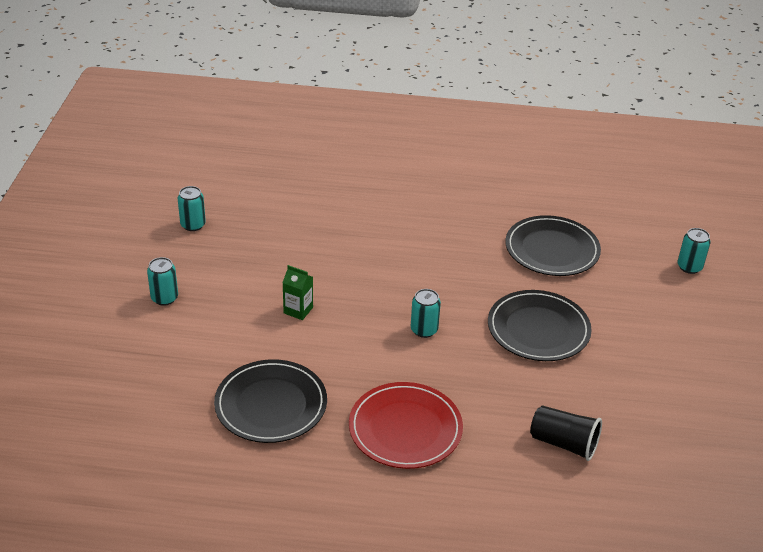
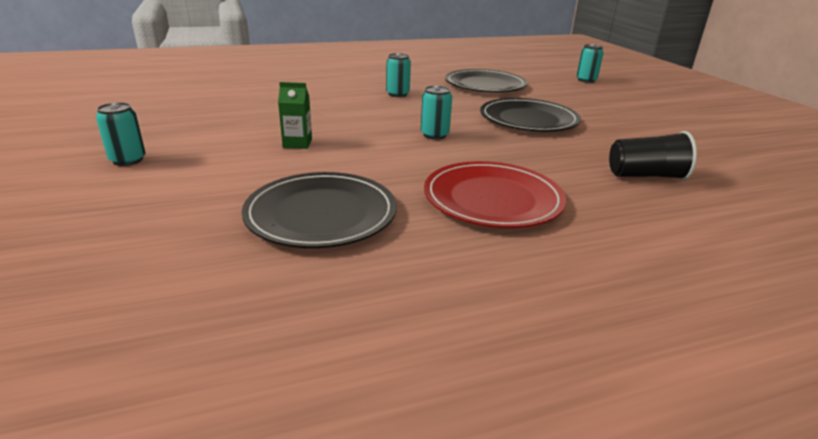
camera: 25 degrees left, 10 degrees down
(193, 225) = (142, 112): turquoise can -> turquoise can (397, 94)

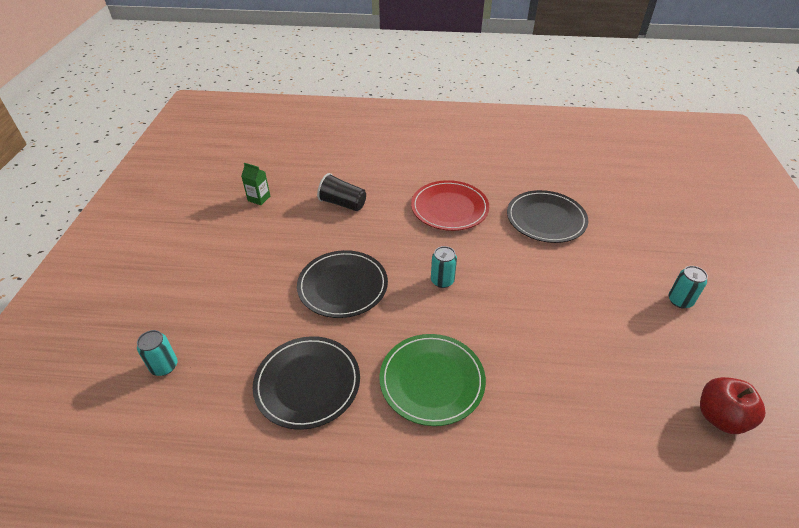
camera: 155 degrees left, 15 degrees up
(148, 106) = (720, 417): none -> red apple
(297, 143) = (556, 294): green carton -> green carton (259, 198)
(397, 94) = (432, 380): turquoise can -> green plate

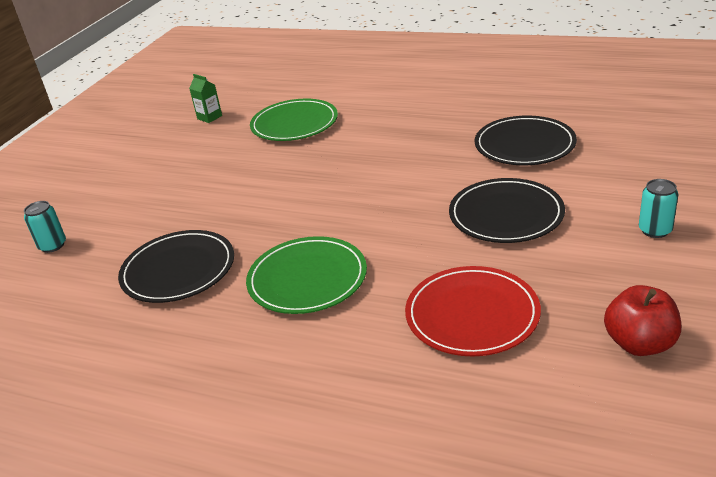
camera: 20 degrees right, 10 degrees down
(343, 203) = (294, 124): black cup -> green plate
(343, 286) = (256, 194): black plate -> black plate (506, 215)
(442, 281) = (367, 195): turquoise can -> none
(449, 208) = (412, 131): red plate -> red plate (472, 314)

